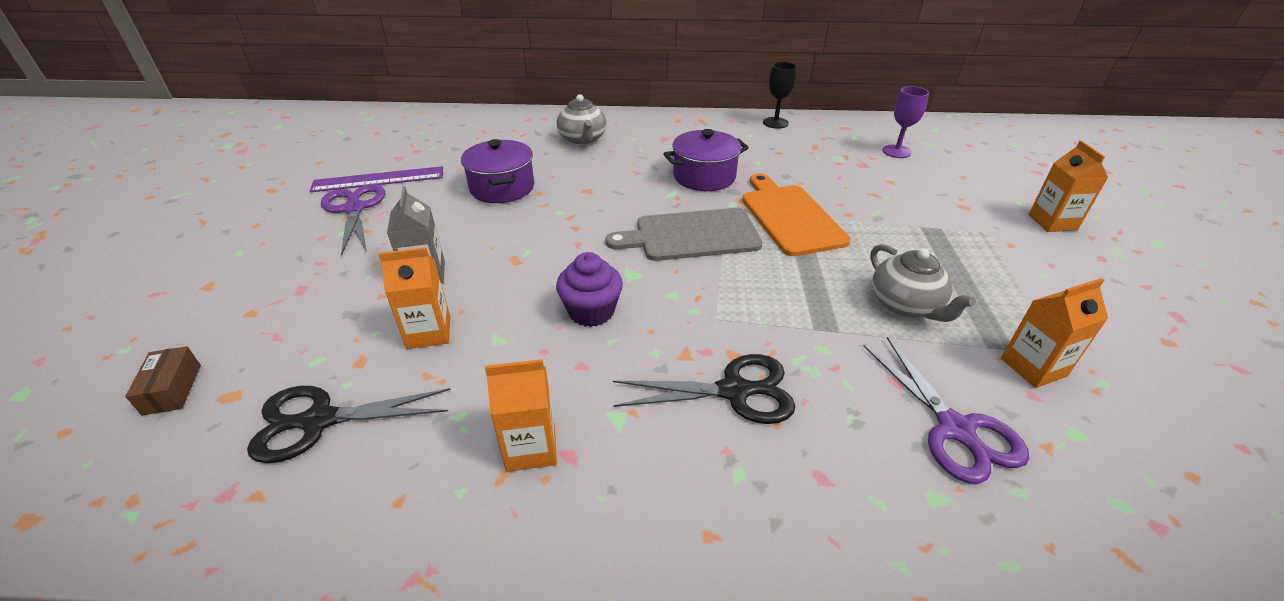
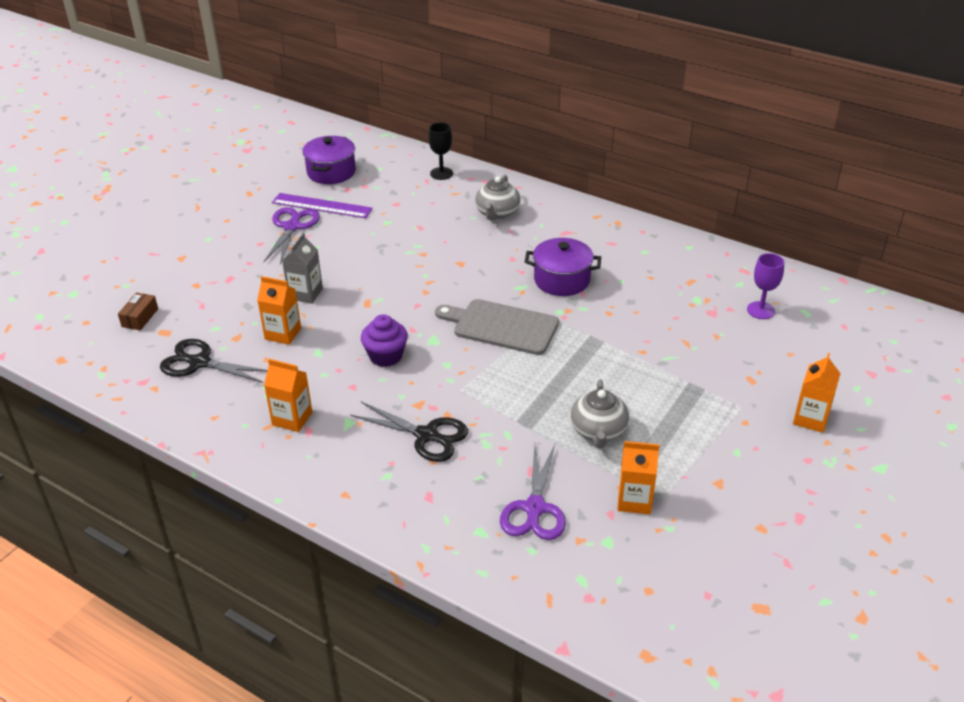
camera: 30 degrees right, 0 degrees up
(502, 188) = (401, 241): purple pot -> purple pot (331, 172)
(775, 123) = (682, 246): black goblet -> black goblet (441, 173)
(790, 217) = (592, 337): orange cutting board -> none

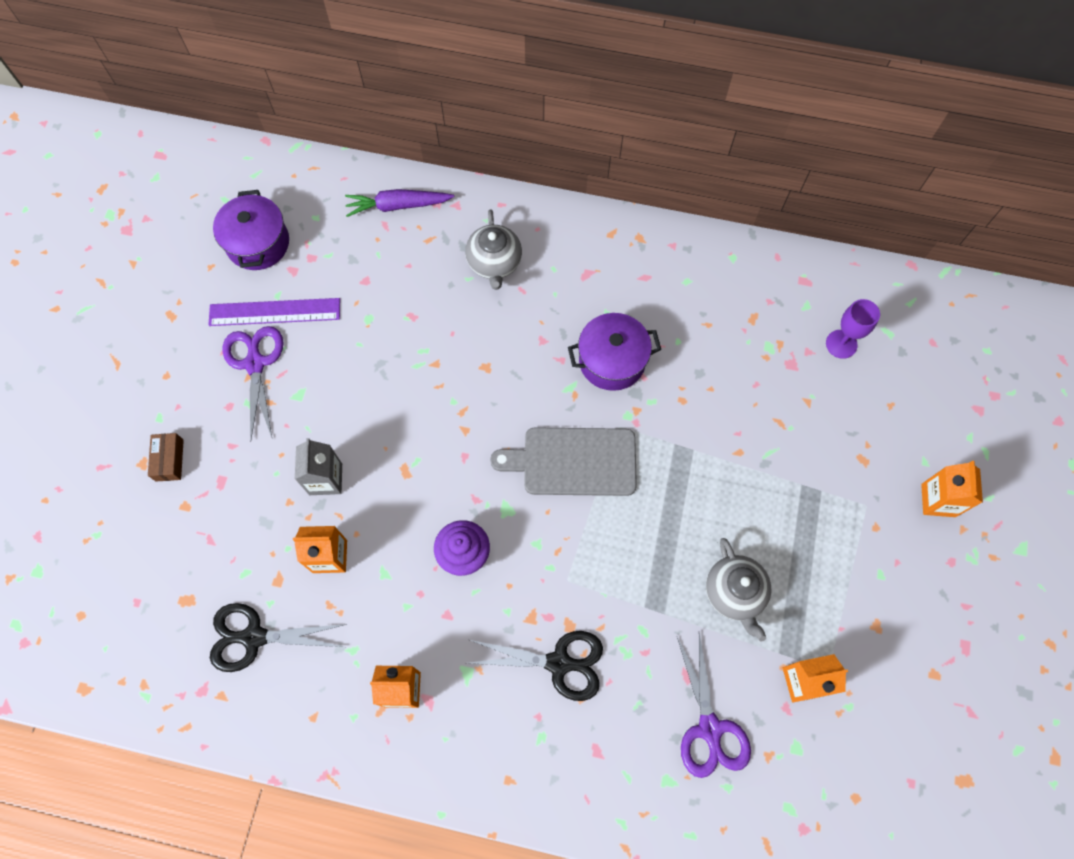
camera: 20 degrees left, 30 degrees up
(140, 318) = (144, 586): brown box -> brown box (169, 460)
(441, 173) = (397, 206): black goblet -> purple carrot

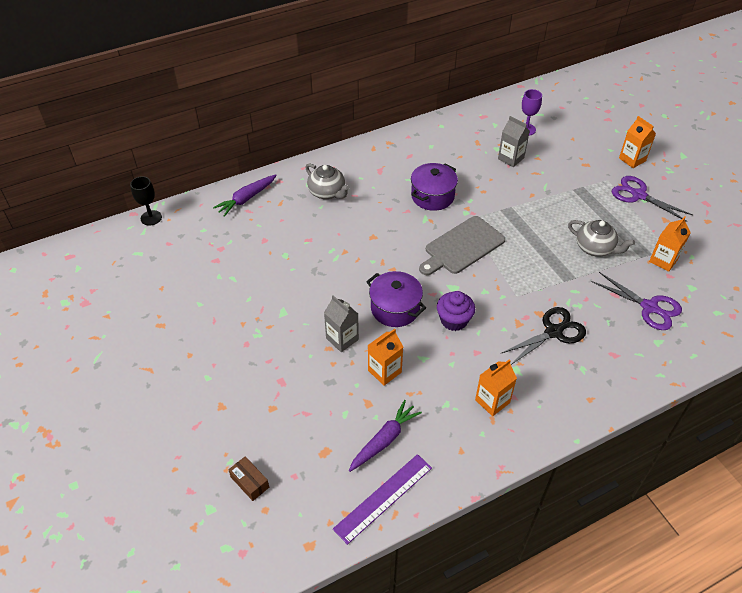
camera: 40 degrees left, 20 degrees down
(169, 460) = (237, 393): brown box -> brown box (250, 482)
(253, 637) = (384, 440): black scissors -> purple carrot
(255, 362) = (240, 314): purple scissors -> purple scissors (638, 195)
(258, 243) = (180, 260): purple pot -> purple pot (395, 308)
(274, 312) = (226, 284): purple ruler -> purple ruler (383, 497)
(278, 160) = (151, 218): none -> black goblet
(770, 376) = (510, 158): none -> grey carton

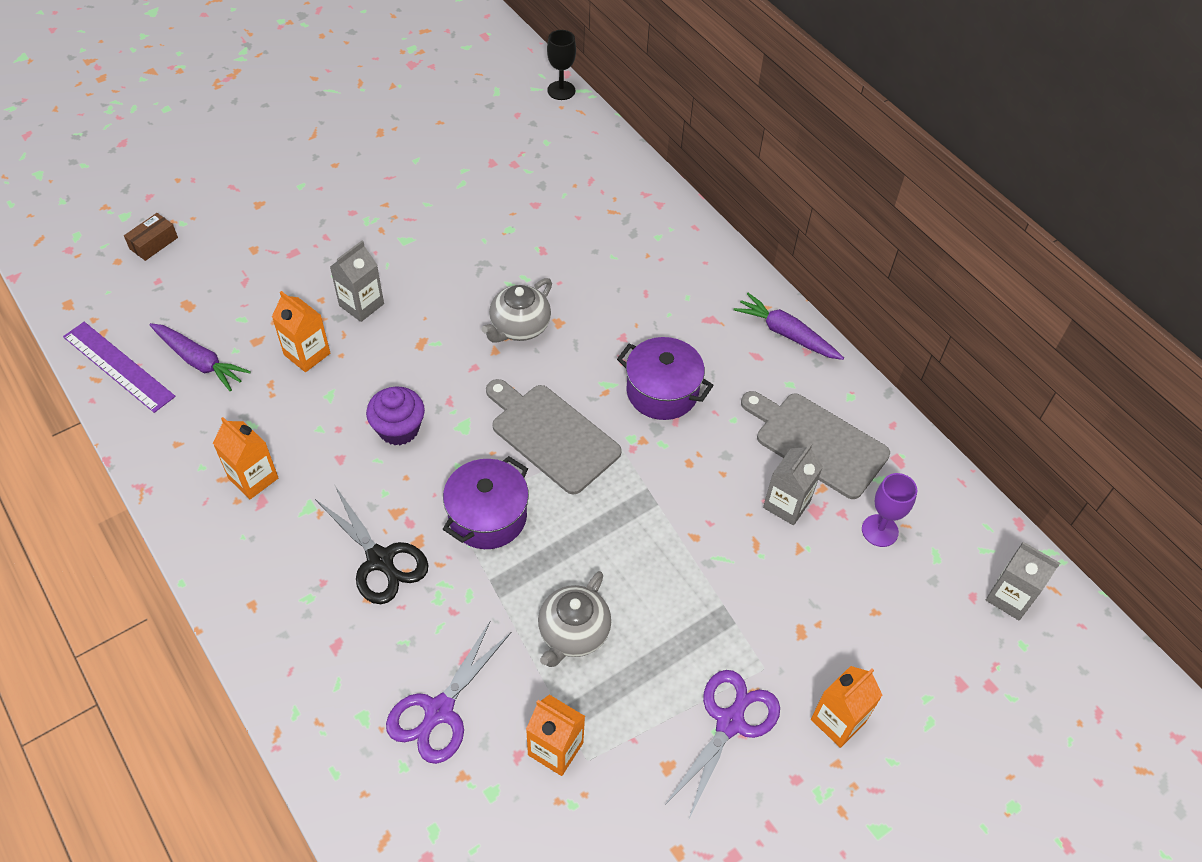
camera: 80 degrees right, 5 degrees up
(246, 199) = (614, 175): purple carrot -> purple carrot (786, 334)
(327, 192) = (645, 260): grey teapot -> grey teapot (519, 327)
(395, 308) = (418, 358): purple pot -> purple pot (487, 516)
(471, 142) = (817, 442): none -> grey cutting board
(561, 96) = (1009, 597): none -> grey carton

